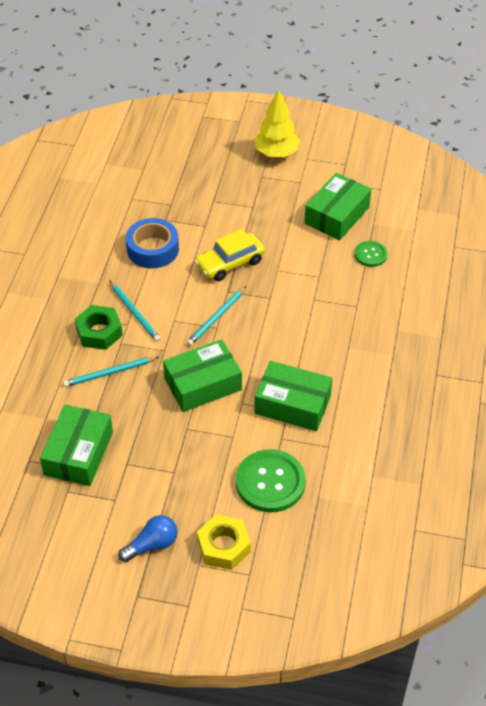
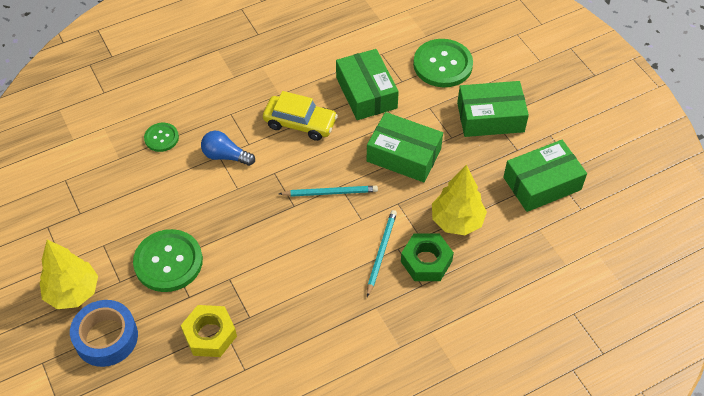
camera: 130 degrees left, 5 degrees up
(109, 373) = (456, 221): turquoise pencil -> yellow tree
(152, 545) = (555, 92): blue light bulb -> blue light bulb (225, 156)
(153, 249) = (296, 297): blue tape -> blue tape (106, 337)
(223, 546) = (514, 57): yellow nut -> yellow nut (210, 334)
(230, 263) = (260, 226): yellow car -> yellow car (300, 123)
(251, 204) = (168, 262): none -> green button
(337, 215) = (129, 189): green box -> green box (490, 117)

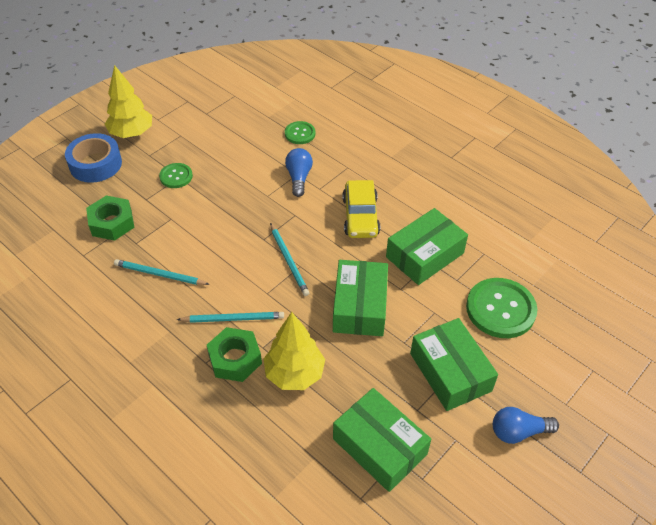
camera: 70 degrees right, 5 degrees down
(168, 262) = (176, 176): green button -> green button, size x0.55
(210, 334) = (112, 223): yellow nut -> green nut
(302, 303) = (159, 274): none -> turquoise pencil
(554, 96) = (518, 432): none -> blue light bulb

